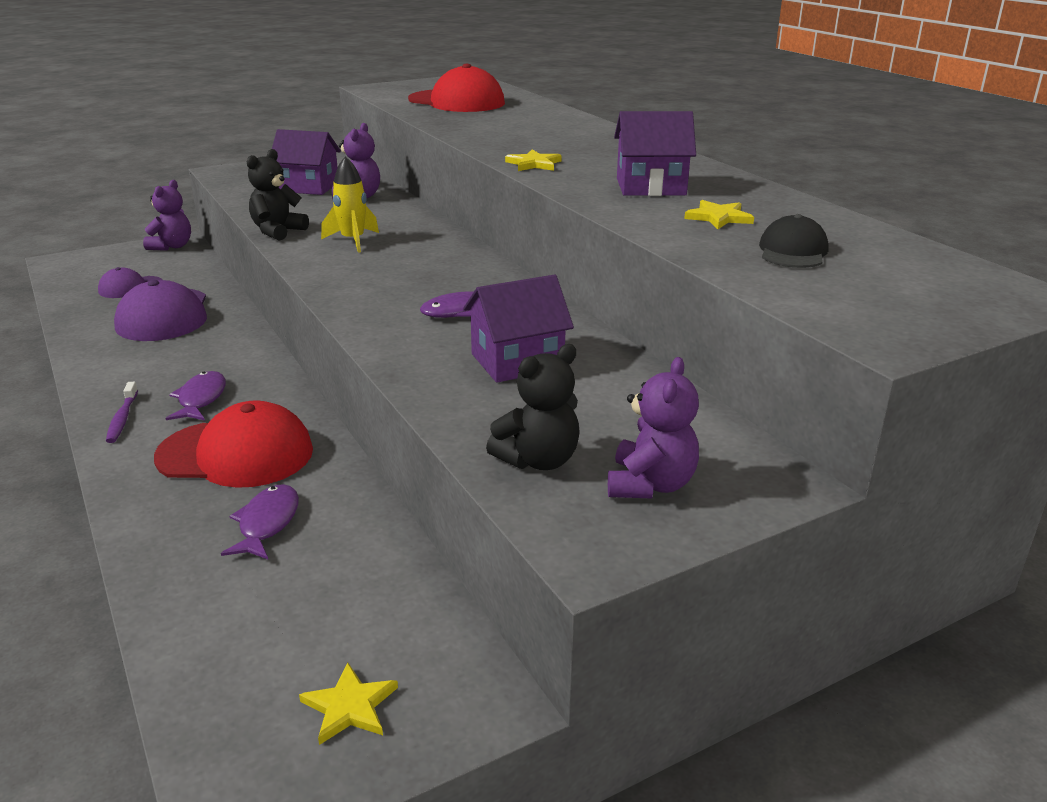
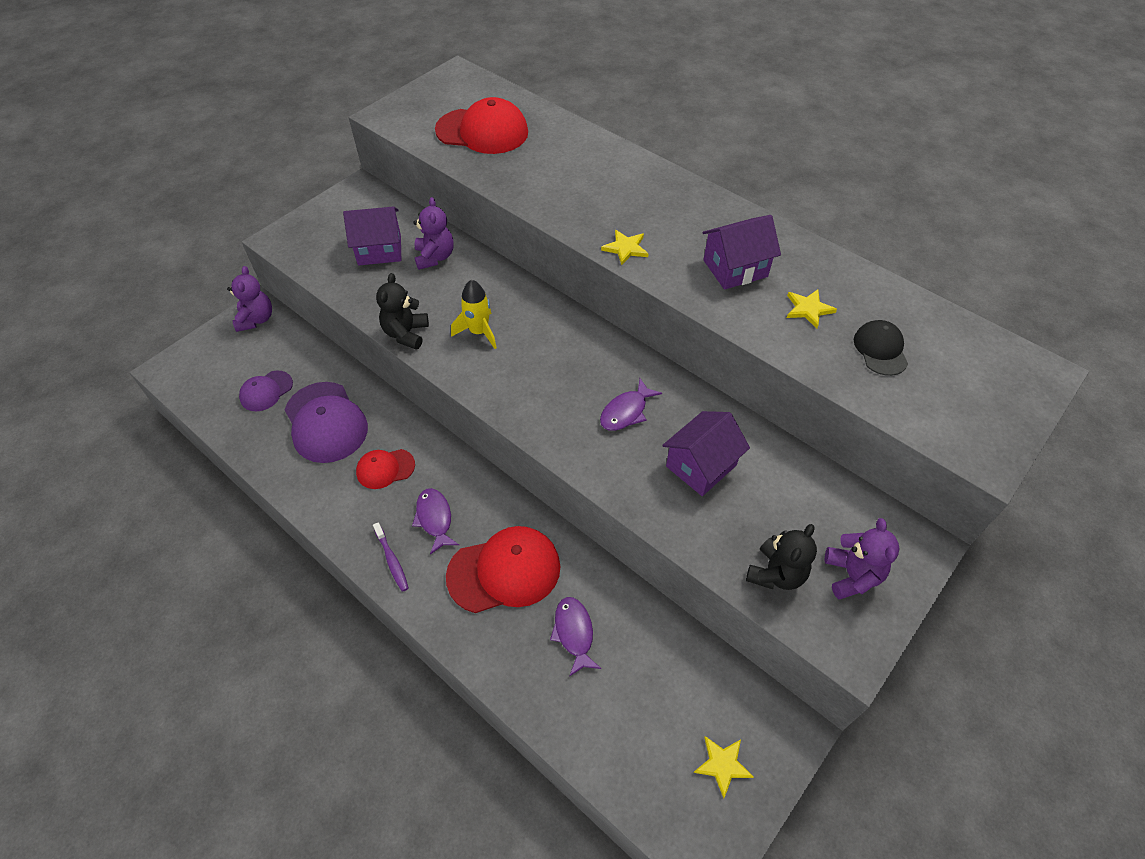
camera: 20 degrees left, 25 degrees up
(188, 355) = (385, 469): none -> red cap

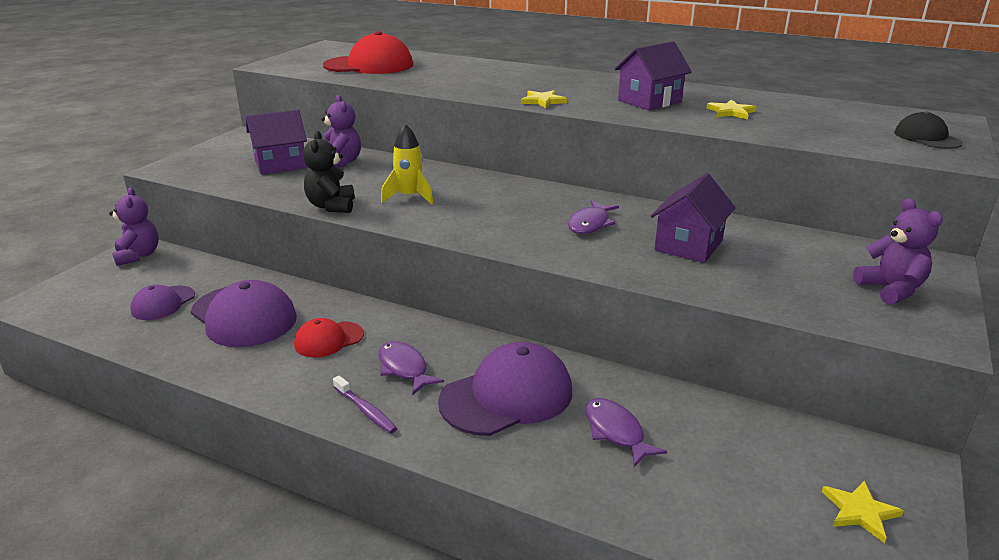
camera: 15 degrees left, 25 degrees down
(504, 571) = (507, 396): red cap -> purple cap
(776, 573) = (818, 299): black teddy bear -> none
(880, 349) = (811, 123): black cap -> black cap (927, 138)

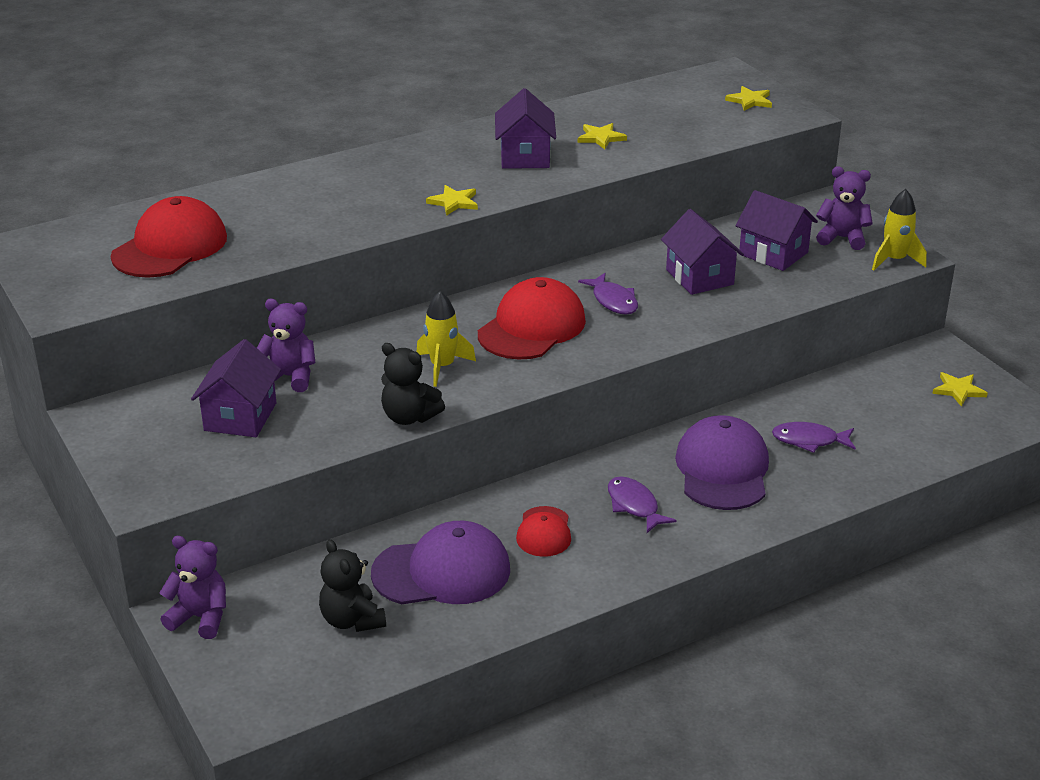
camera: 55 degrees left, 5 degrees up
(163, 303) = (352, 620): purple cap -> black teddy bear
(366, 410) = (676, 545): purple toothbrush -> none
(404, 368) = (634, 505): purple fish -> purple fish turned 60 degrees clockwise
(505, 208) = (532, 327): none -> red cap
(791, 265) = (773, 253): none -> purple house
(914, 331) = (894, 260): none -> yellow rocket
(927, 138) = (750, 101): black cap -> yellow star

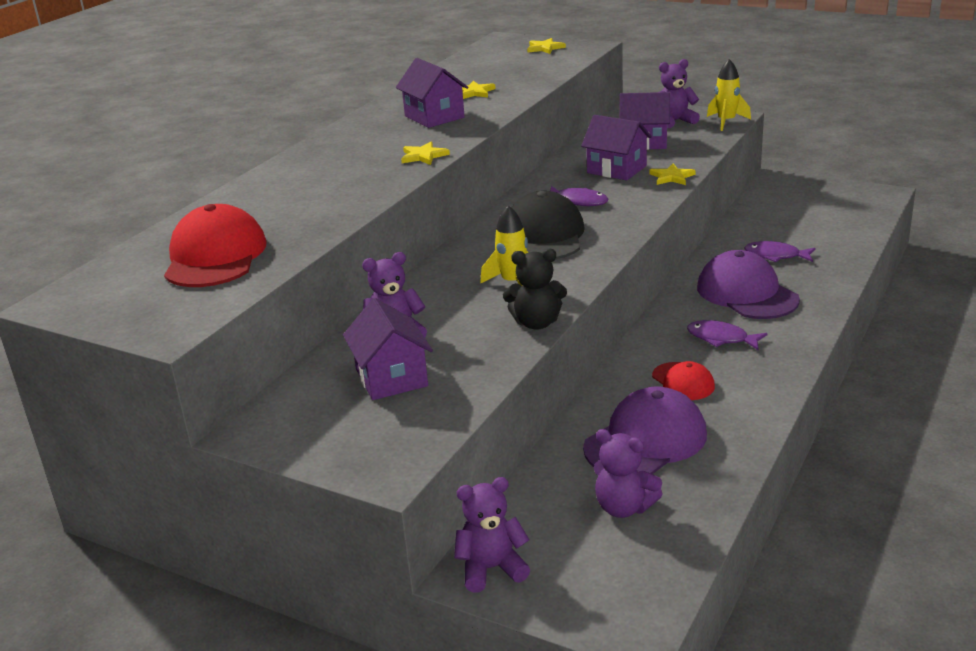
camera: 30 degrees left, 5 degrees down
(352, 620) = (624, 507): black teddy bear -> purple teddy bear
(532, 327) = (543, 236): red cap -> black cap
(809, 440) = (775, 256): purple fish -> purple fish turned 45 degrees clockwise
(958, 390) = (821, 196): yellow star -> yellow star (672, 177)

